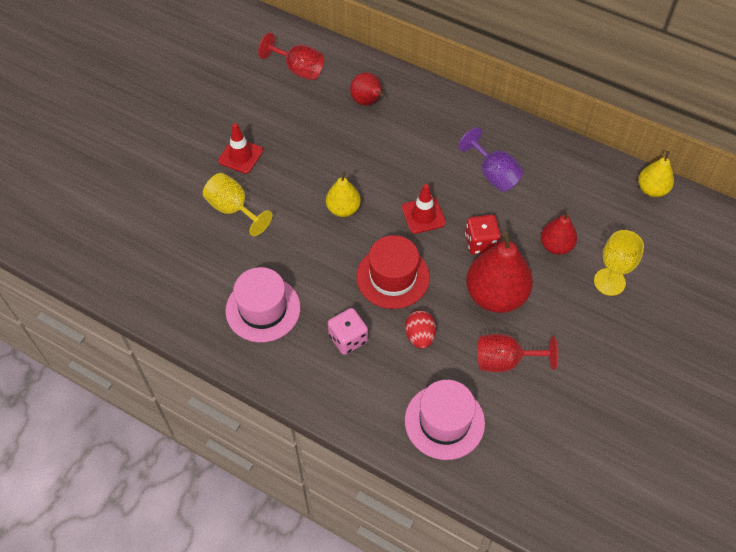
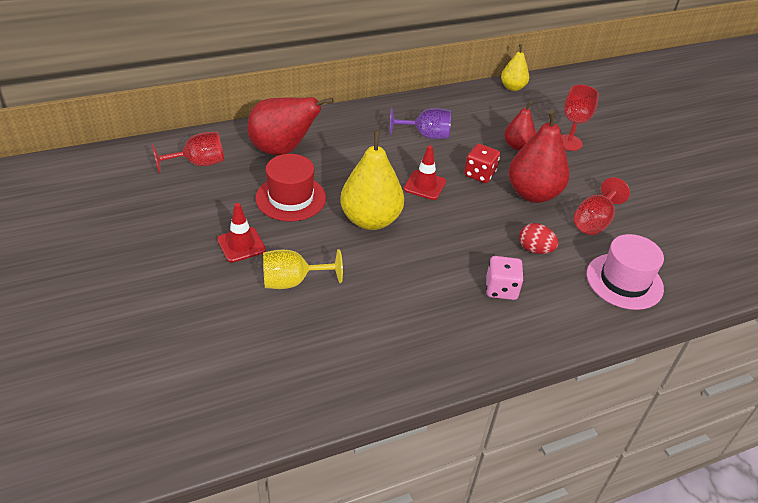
camera: 55 degrees left, 15 degrees down
(263, 309) = (421, 323): pink hat -> none
(343, 209) = (371, 220): yellow pear -> yellow pear, size x1.76
(367, 102) = (282, 150): red pear -> red pear, size x1.76
(393, 277) = (465, 232): red hat -> red hat (291, 198)
(609, 282) = (569, 142): yellow goblet -> red goblet

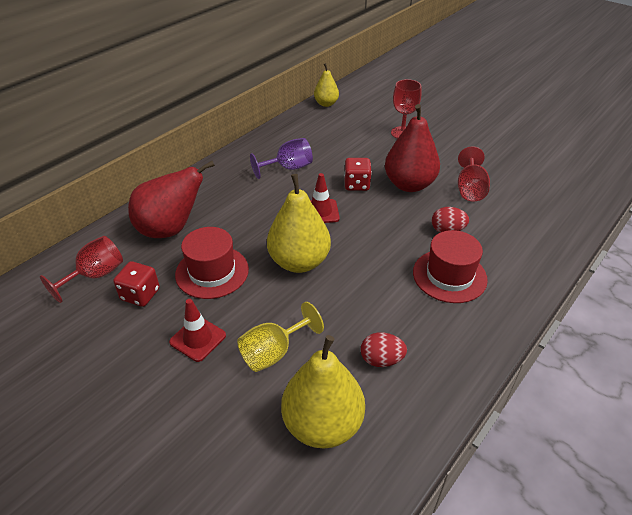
camera: 25 degrees left, 0 degrees up
(222, 192) = (140, 294): none -> red dice
(290, 352) = (322, 424): none -> yellow pear
(378, 328) = (381, 360): none -> red egg
(501, 289) = (449, 276): pink dice -> red hat
(517, 146) = (367, 150): red pear -> none
(624, 281) = (528, 228): pink hat -> none

